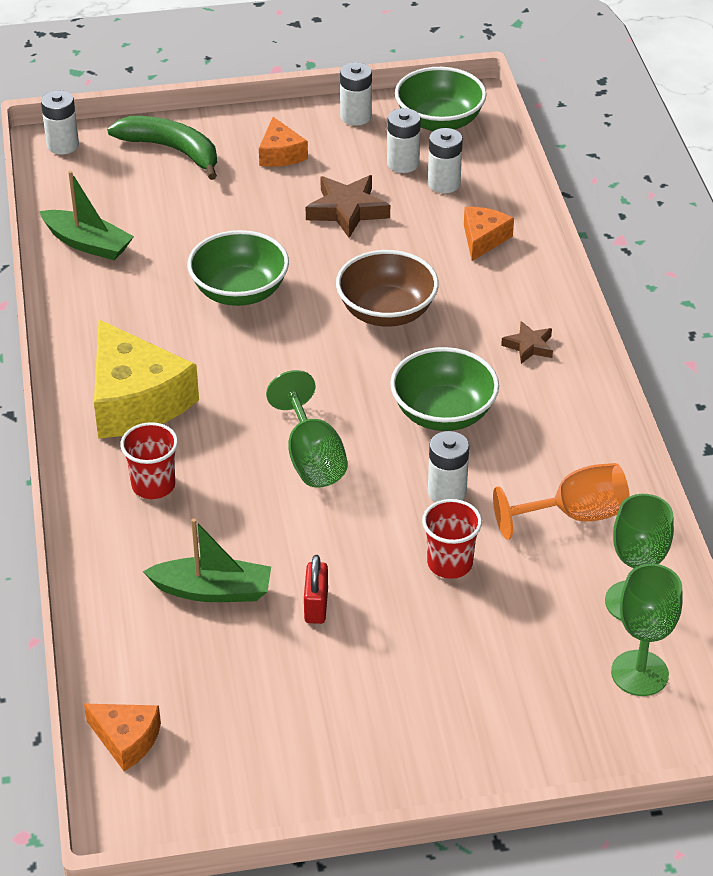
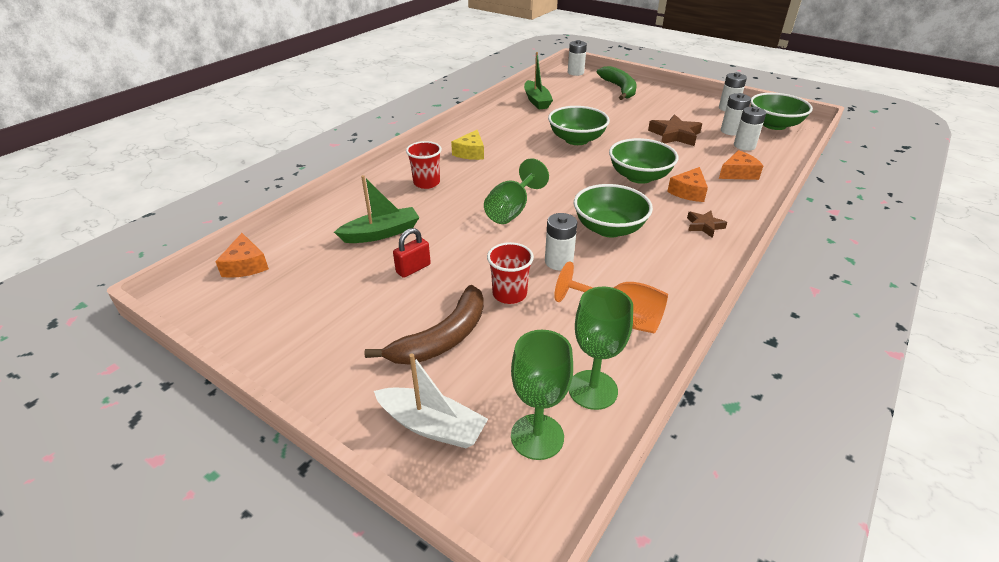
camera: 45 degrees right, 5 degrees down
(136, 400) = (470, 153): yellow cheese -> yellow cheese, size x0.52
(212, 590) = (381, 233): green boat -> green boat turned 75 degrees counterclockwise
(280, 154) = (669, 106): orange cheese -> orange cheese (688, 192)
(386, 312) = (639, 177): brown bowl -> green bowl
(453, 653) = (442, 338): none -> brown banana
(554, 730) = (432, 426): none -> white boat

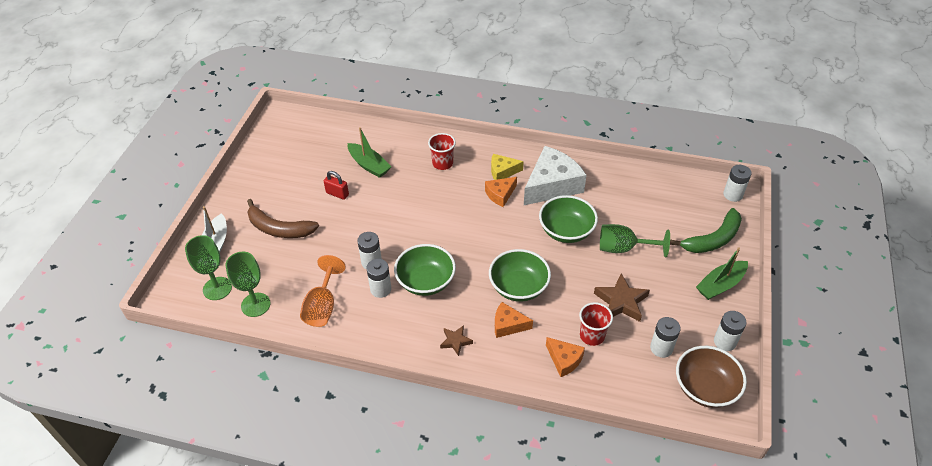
camera: 70 degrees right, 10 degrees up
(246, 265) = (314, 123): orange cheese -> orange cheese (500, 194)
(509, 294) = (328, 246): red cup -> red cup (592, 335)
(510, 133) = (552, 185): none -> white cheese
(512, 210) = (426, 220): green goblet -> green goblet (623, 248)
(536, 101) = (634, 183): green boat -> green boat (720, 285)
(744, 146) = (631, 362): white battery -> white battery (380, 289)
(774, 125) = (705, 388): green bowl -> brown bowl

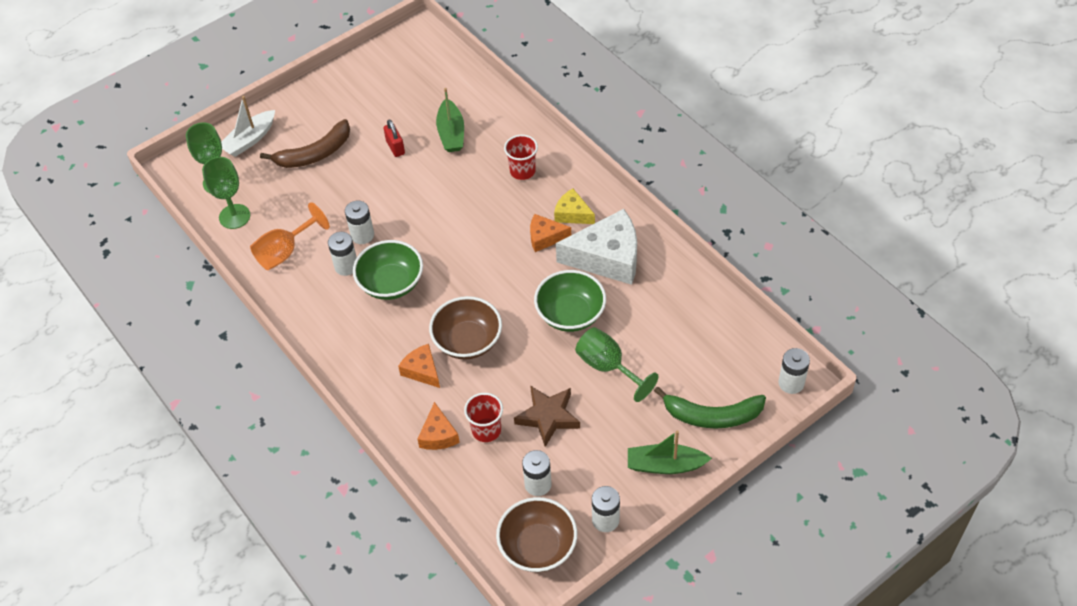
camera: 40 degrees right, 5 degrees up
(279, 228) = (315, 154): brown banana -> brown banana turned 90 degrees counterclockwise
(455, 341) = (363, 355): brown star -> none
(518, 287) = (467, 341): green bowl -> brown bowl

